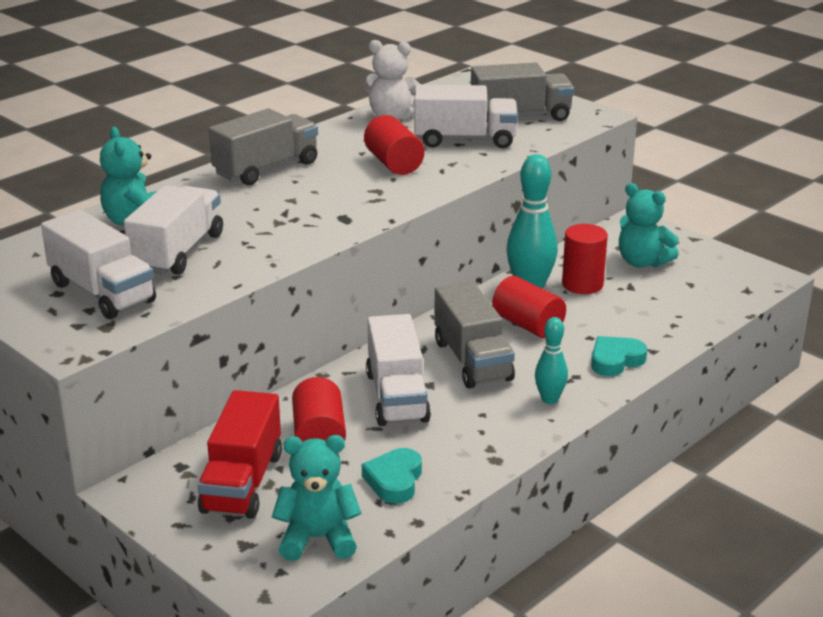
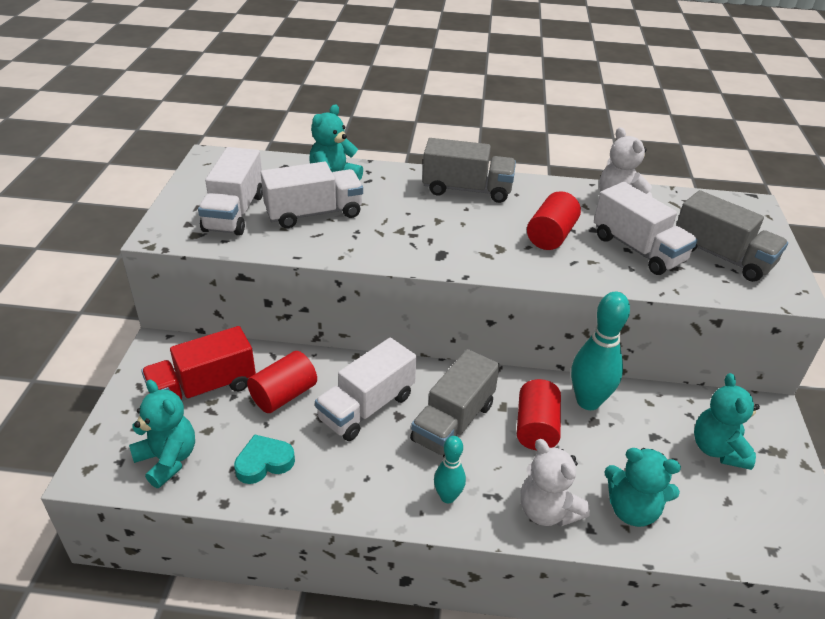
camera: 50 degrees right, 10 degrees up
(582, 284) = (634, 429): red cylinder -> none
(615, 360) = (547, 511): turquoise heart -> white teddy bear
(655, 324) = (632, 509): none -> turquoise teddy bear

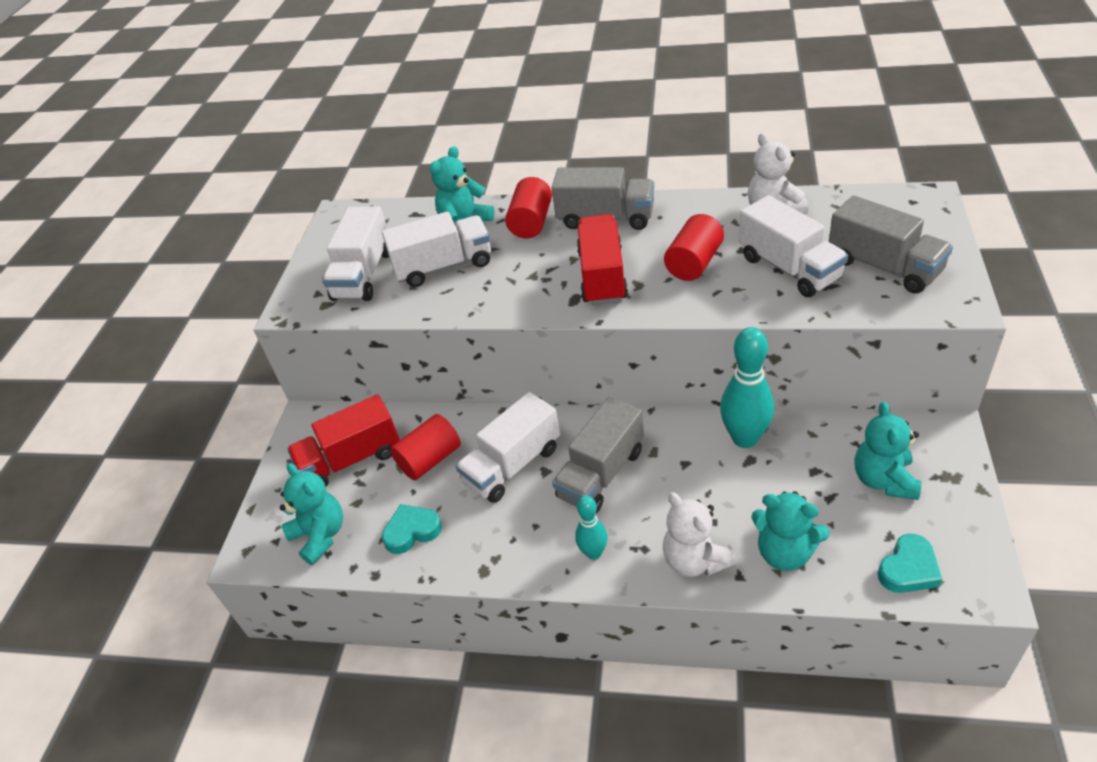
camera: 10 degrees right, 5 degrees up
(466, 238) = (602, 276): none -> red truck
(536, 428) = (687, 472): red cylinder -> red cylinder (531, 223)
(748, 533) = (908, 569): none -> turquoise heart

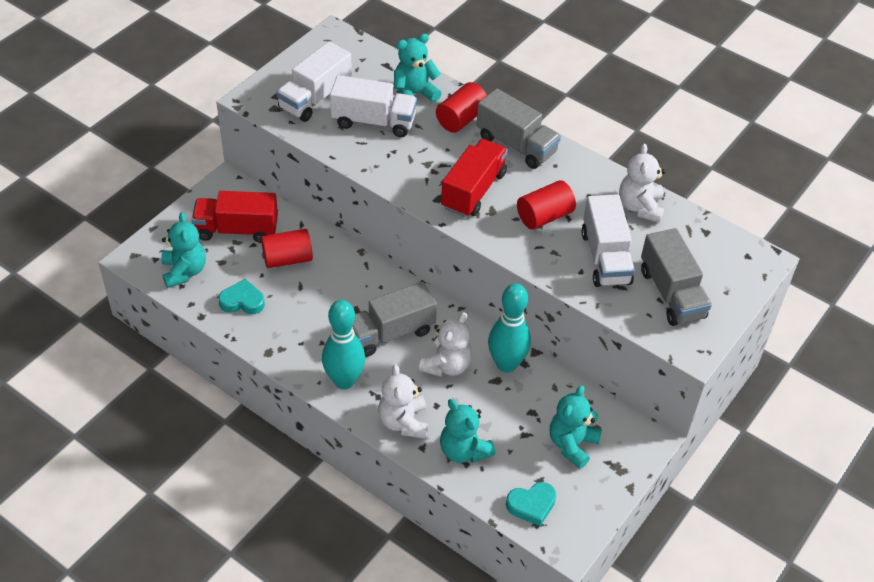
camera: 20 degrees right, 5 degrees up
(513, 465) = (338, 294): white truck -> none
(593, 553) = (344, 380): turquoise bowling pin -> turquoise bowling pin, size x1.76
(687, 473) = (446, 365): none -> white teddy bear

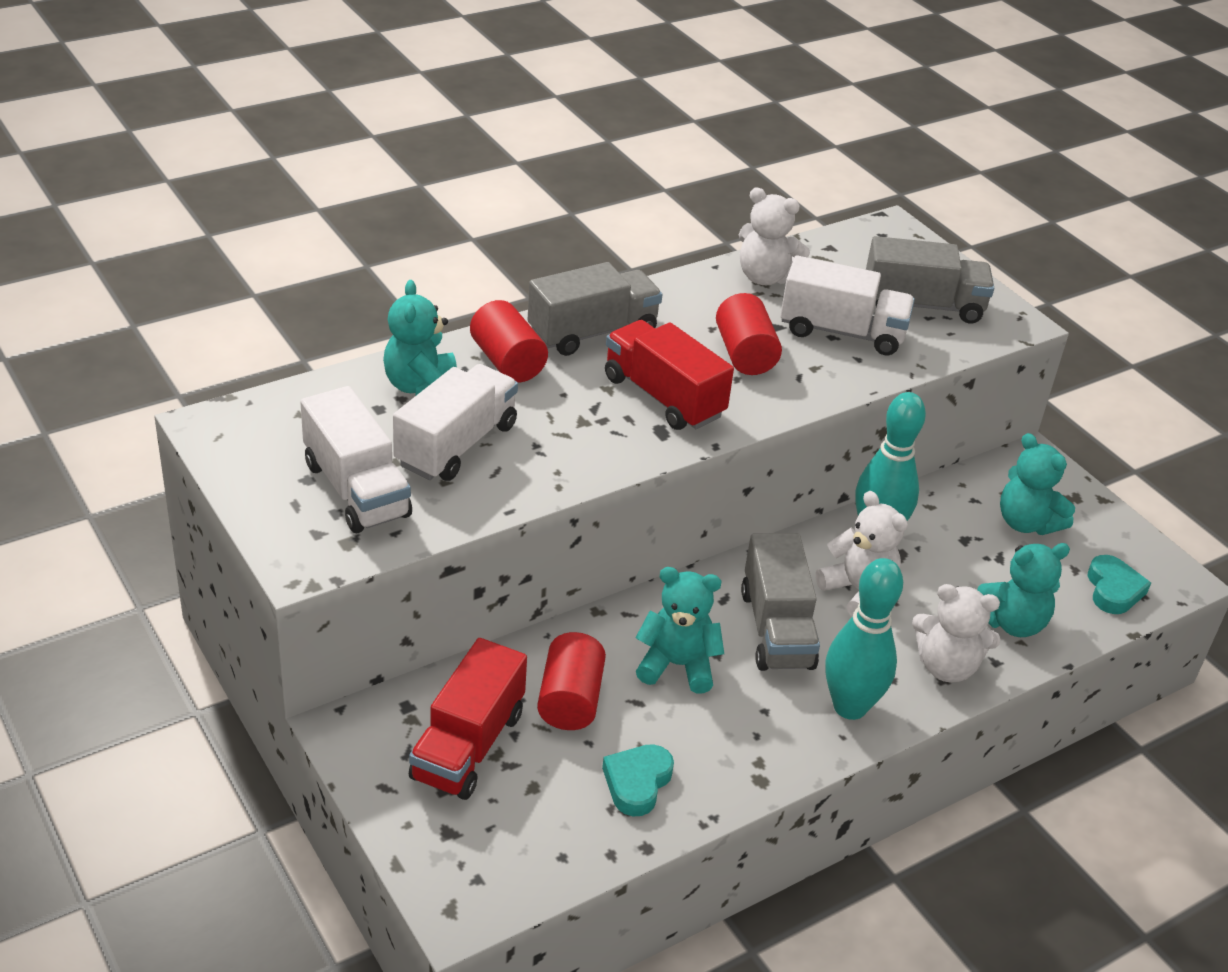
camera: 70 degrees left, 10 degrees down
(184, 271) = (530, 844): turquoise teddy bear -> turquoise teddy bear (677, 665)

